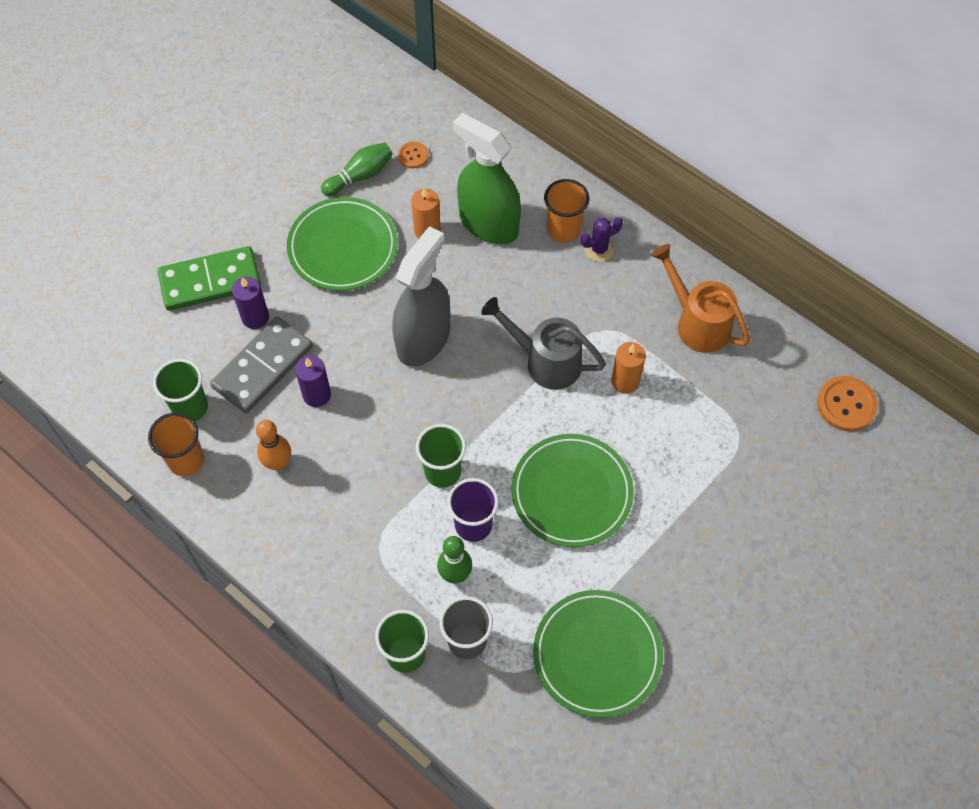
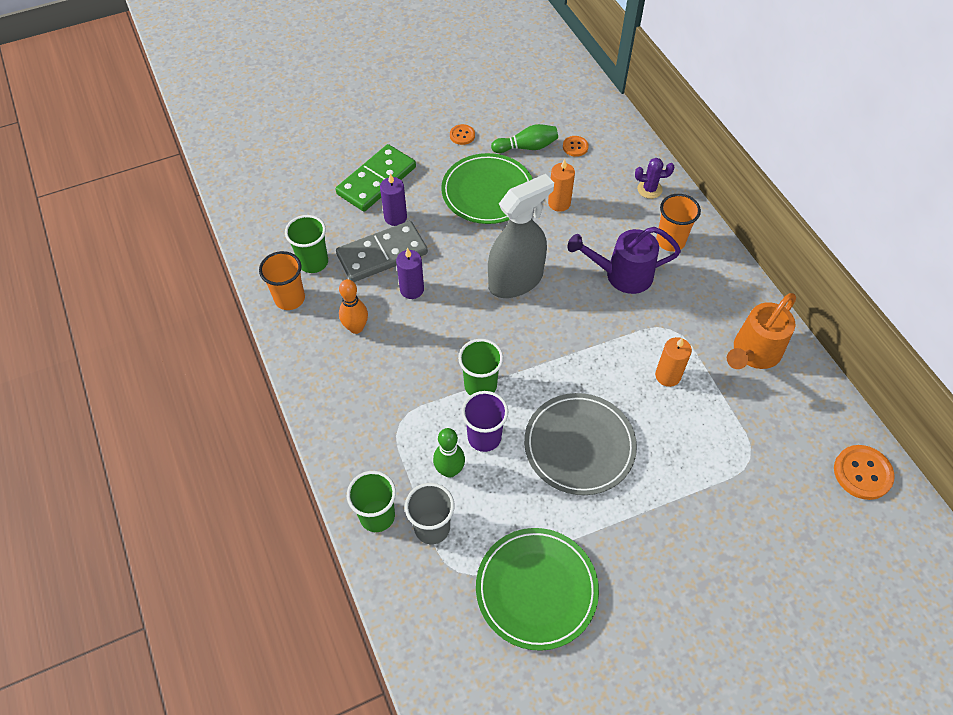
camera: 25 degrees right, 5 degrees down
(210, 281) = (376, 180): green domino -> green domino turned 60 degrees counterclockwise
(280, 188) = (462, 135): none -> orange button
(488, 224) = (610, 215): green spray bottle -> none
(530, 289) = (621, 275): none -> purple watering can
(545, 361) = (607, 334): grey watering can -> none
(572, 492) = (579, 446): green plate -> grey plate
(599, 249) = (693, 266): purple cactus -> purple cactus (649, 189)
(697, 323) = (753, 353): orange watering can -> orange watering can turned 120 degrees counterclockwise

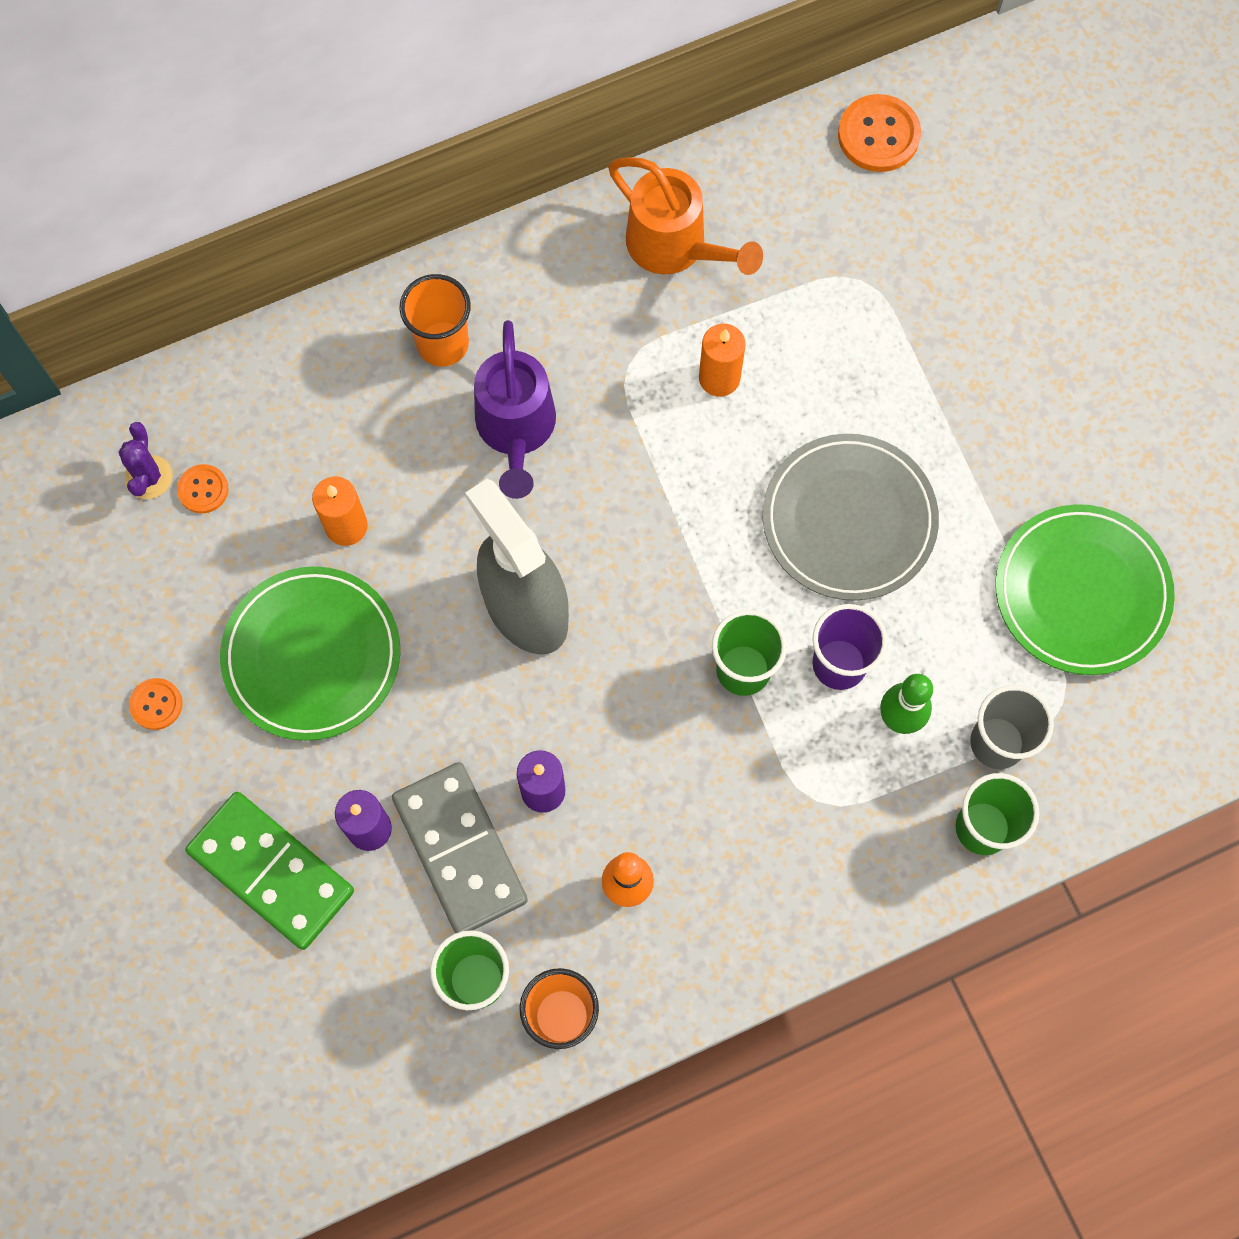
camera: 90 degrees left, 15 degrees up
(526, 147) = (198, 580): green bowling pin -> none
(649, 189) = (319, 366): purple cactus -> purple cactus (149, 477)

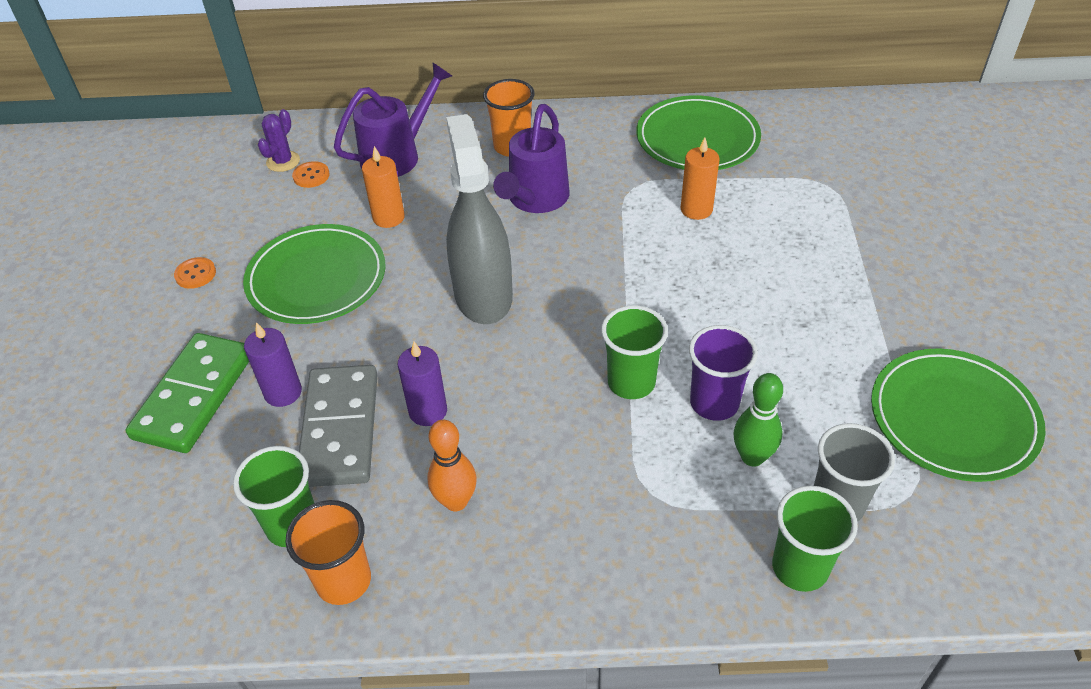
camera: 25 degrees right, 25 degrees down
(271, 871) = (194, 395): green domino -> green domino turned 45 degrees clockwise
(298, 412) = (397, 155): none -> purple watering can
(675, 247) = (697, 139): orange watering can -> green plate
(849, 520) = (762, 314): grey plate -> none
(878, 135) = (869, 118): orange button -> none

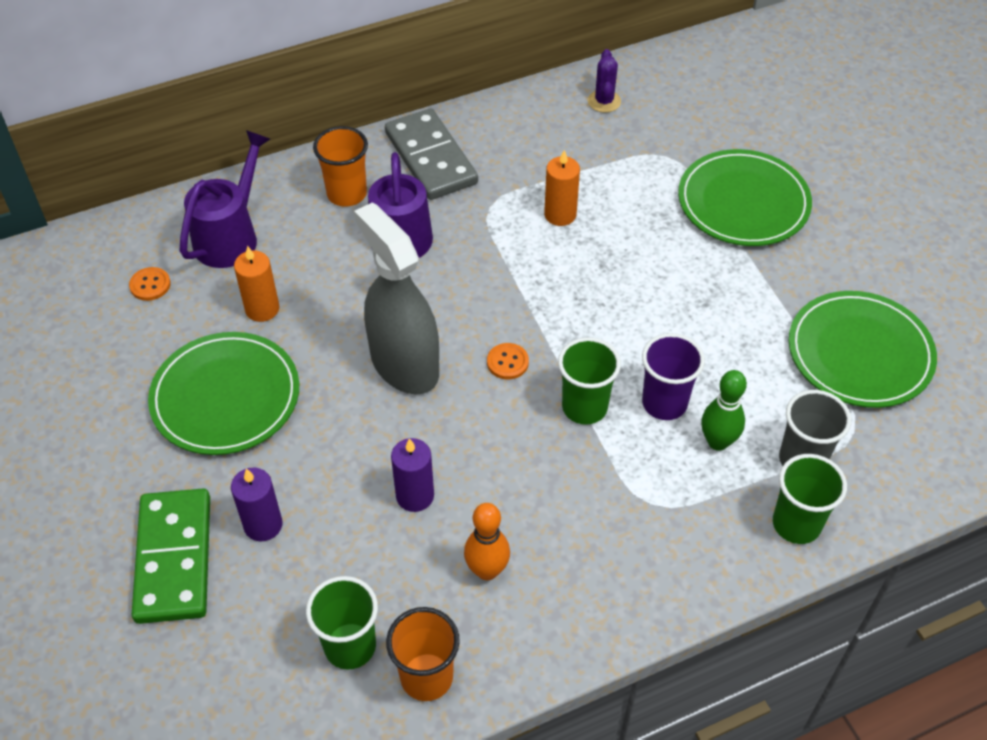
camera: 25 degrees left, 5 degrees up
(195, 274) = (91, 432): orange button -> orange button (507, 362)
(283, 161) = (108, 277): purple cactus -> purple cactus (604, 101)
(340, 429) = (341, 541): grey domino -> grey domino (431, 158)
(697, 139) = (525, 137): green plate -> green plate (743, 202)

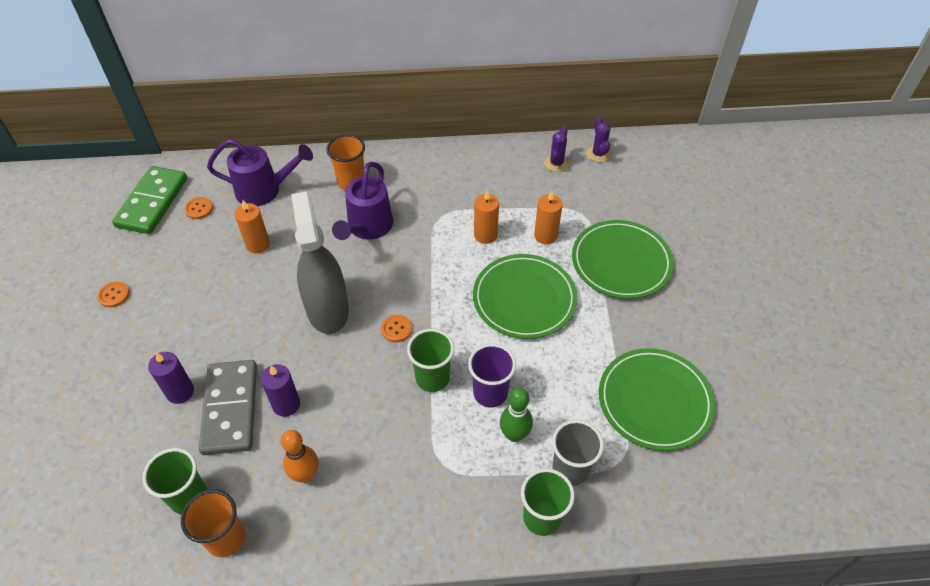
camera: 20 degrees right, 0 degrees up
(93, 431) = (114, 295): none -> orange button
(173, 558) = (114, 396): green domino -> green domino (152, 202)
(226, 397) = (204, 297): green plate -> green plate (524, 299)
(231, 236) = (264, 190): purple watering can -> purple watering can turned 45 degrees clockwise
(431, 158) = (418, 172): grey domino -> grey domino (230, 409)
(636, 195) = (545, 235): none -> orange candle
(650, 76) = (598, 154): none -> purple cactus

